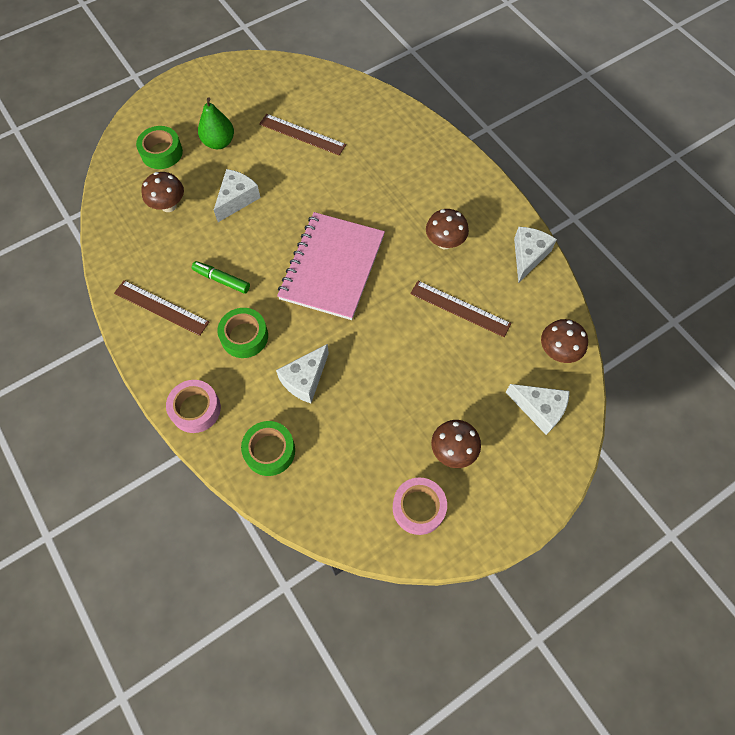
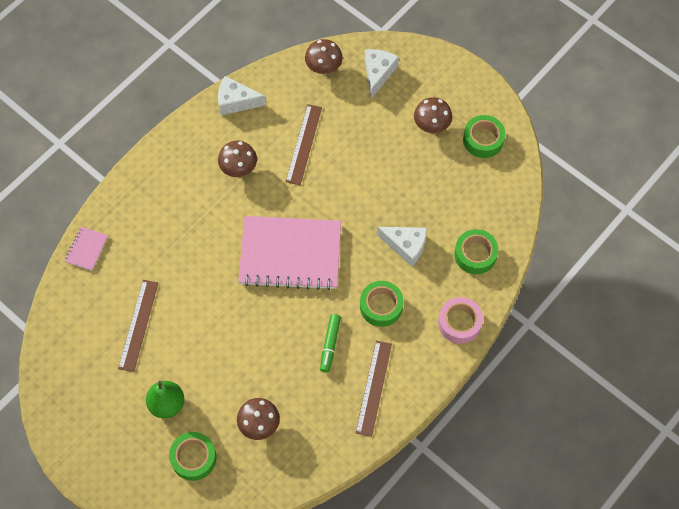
camera: 105 degrees left, 0 degrees up
(237, 199) = (235, 362): white cheese -> none
(391, 109) = (87, 249): none -> pink notebook
(418, 508) = (483, 140): pink tape -> green tape

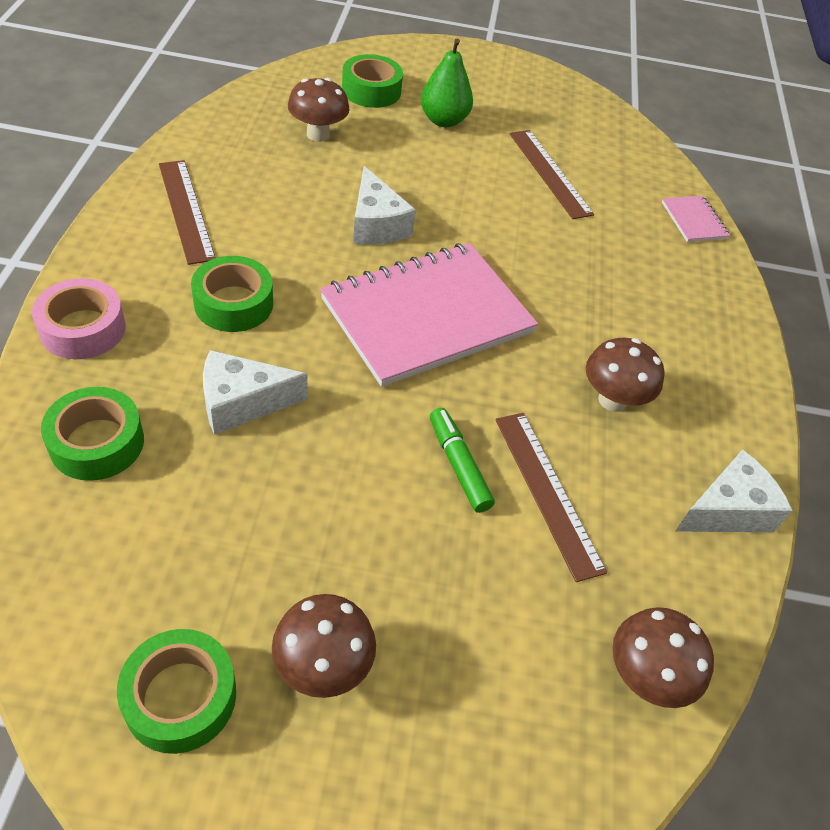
camera: 140 degrees right, 15 degrees down
(330, 344) = (283, 234): green marker -> green marker (458, 465)
(378, 73) = (525, 734): white cheese -> white cheese (376, 224)

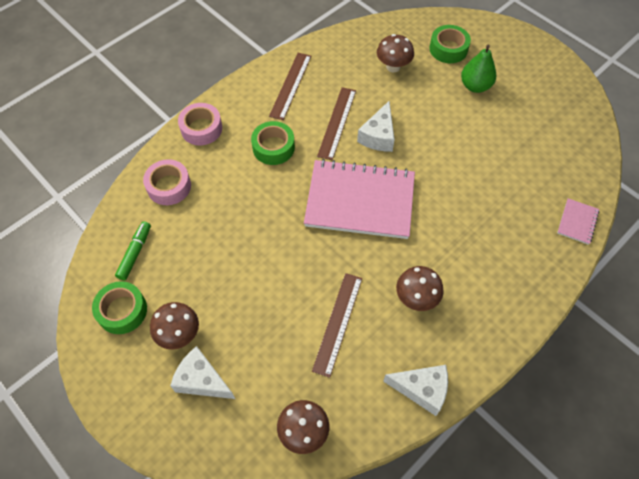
camera: 45 degrees right, 10 degrees up
(97, 442) = (169, 186): green tape -> pink tape
(242, 403) = (238, 200): white cheese -> white cheese (202, 380)
(458, 465) = (307, 285): green marker -> green marker (135, 253)
(549, 173) = (510, 148): brown ruler -> brown ruler (337, 122)

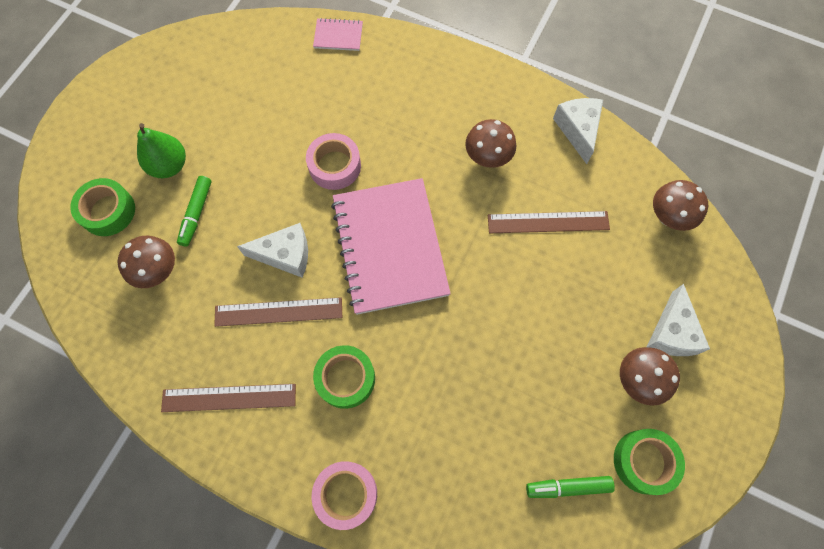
camera: 110 degrees left, 10 degrees up
(169, 186) = (456, 493): pink tape -> pink tape (335, 166)
(430, 94) = (196, 213): none -> green marker

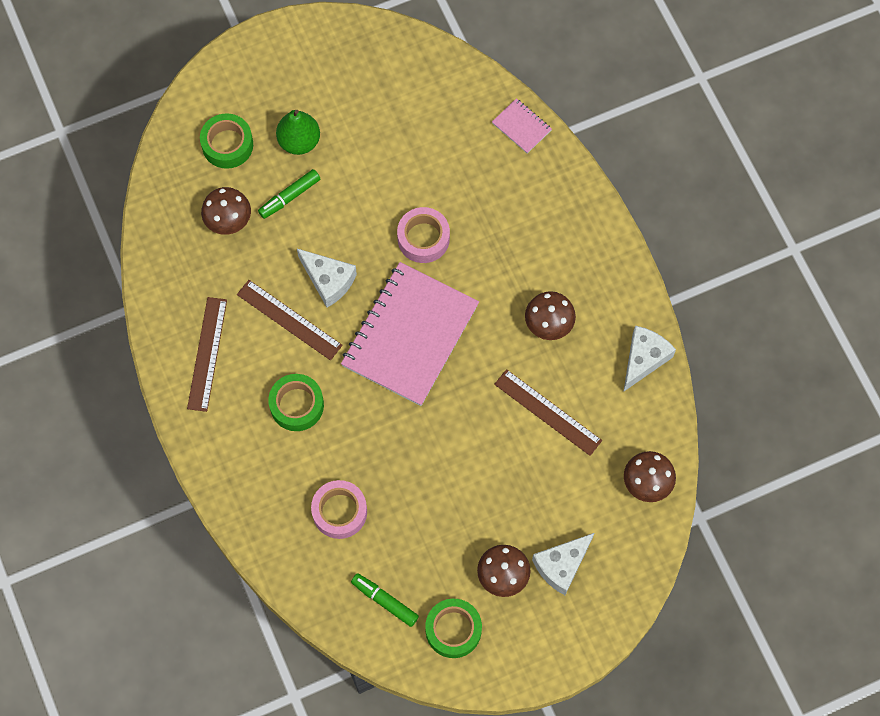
camera: 40 degrees right, 0 degrees up
(229, 398) = (207, 354): brown ruler -> brown ruler turned 60 degrees clockwise
(346, 494) = (233, 481): pink tape -> pink tape (339, 512)

